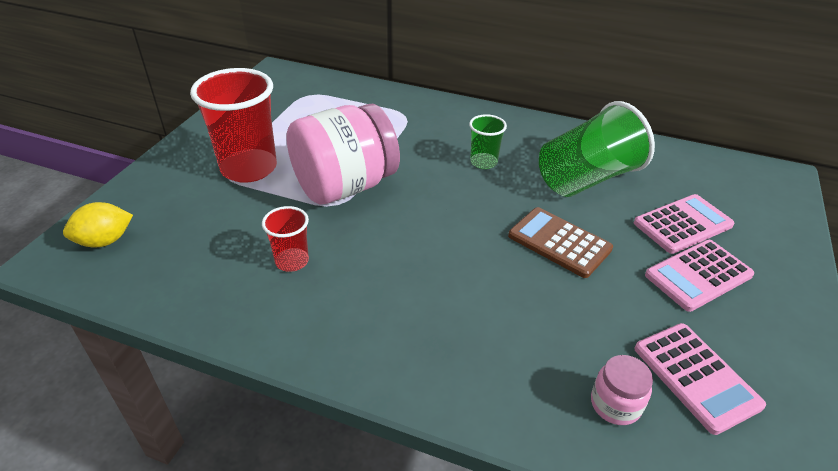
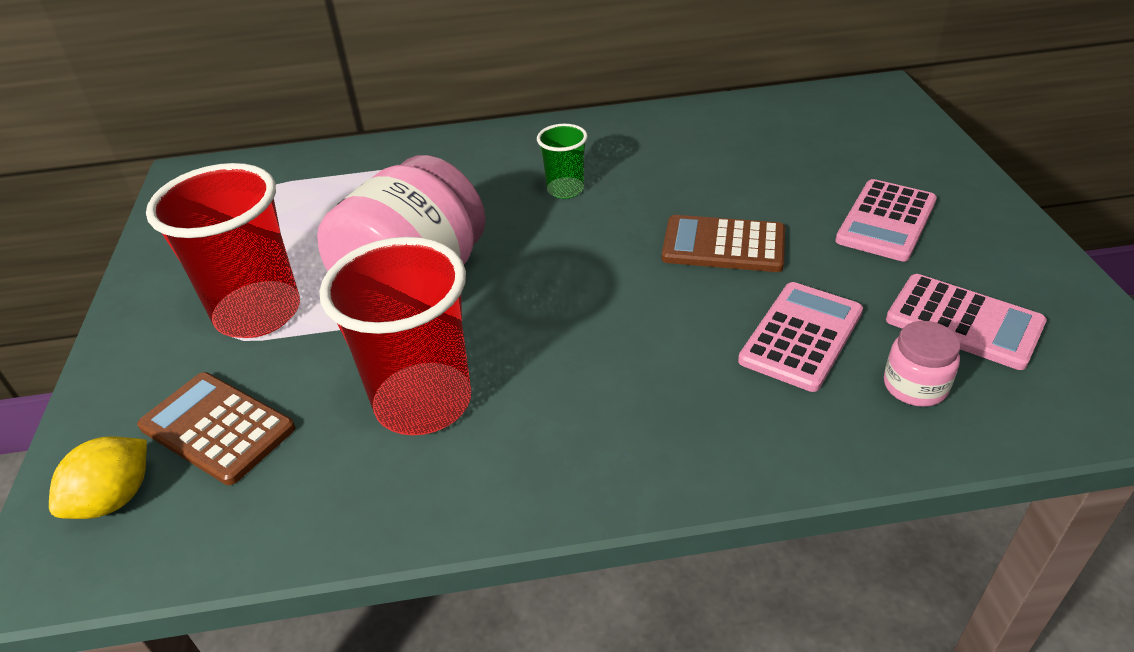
camera: 25 degrees left, 0 degrees up
(179, 225) = (217, 428): none -> brown calculator
(292, 261) = (423, 402): red cup -> red cup, size x1.99
(586, 179) = (695, 165): green cup -> none
(682, 224) = (830, 175): pink calculator -> pink calculator (801, 336)

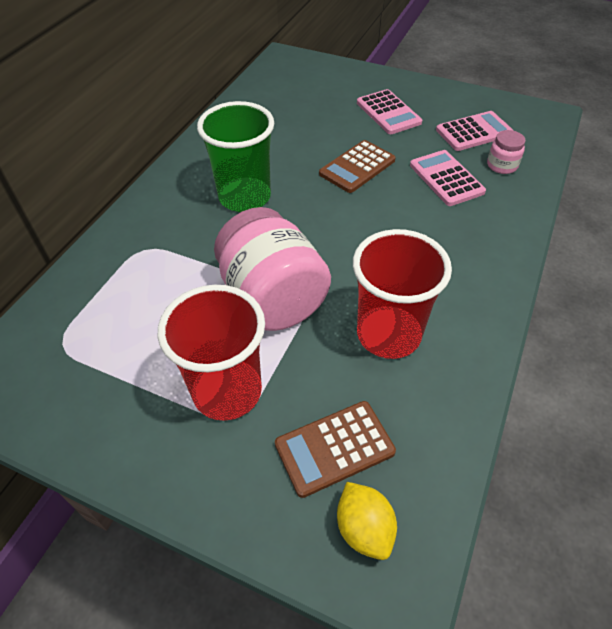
camera: 60 degrees left, 10 degrees up
(565, 190) = (244, 197): green cup -> green cup, size x1.99

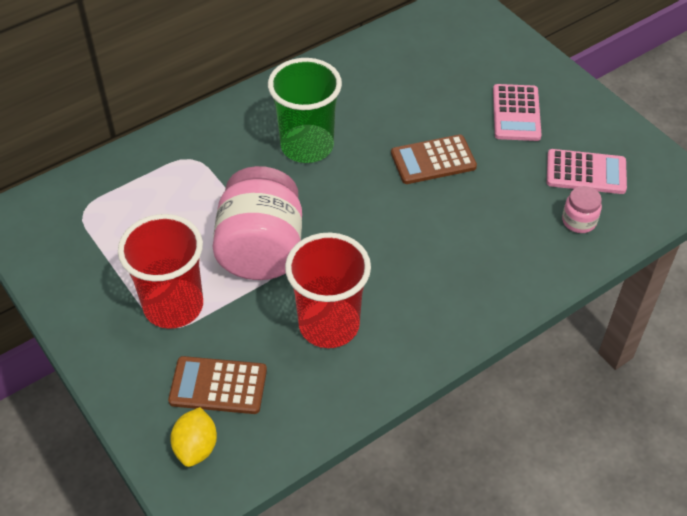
camera: 30 degrees right, 0 degrees up
(446, 178) = (509, 210): pink calculator -> none

